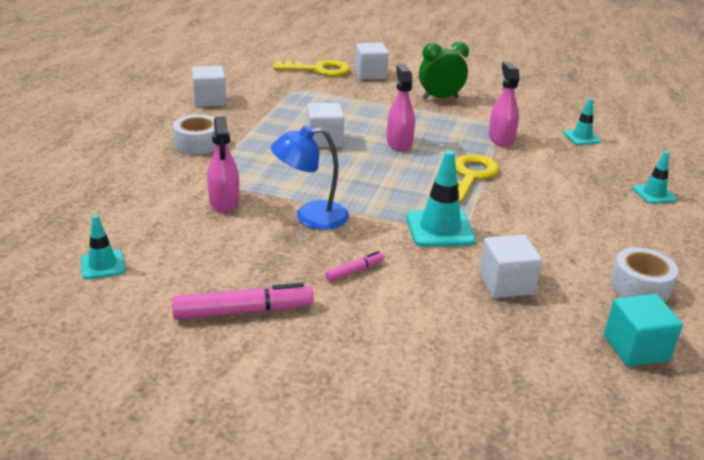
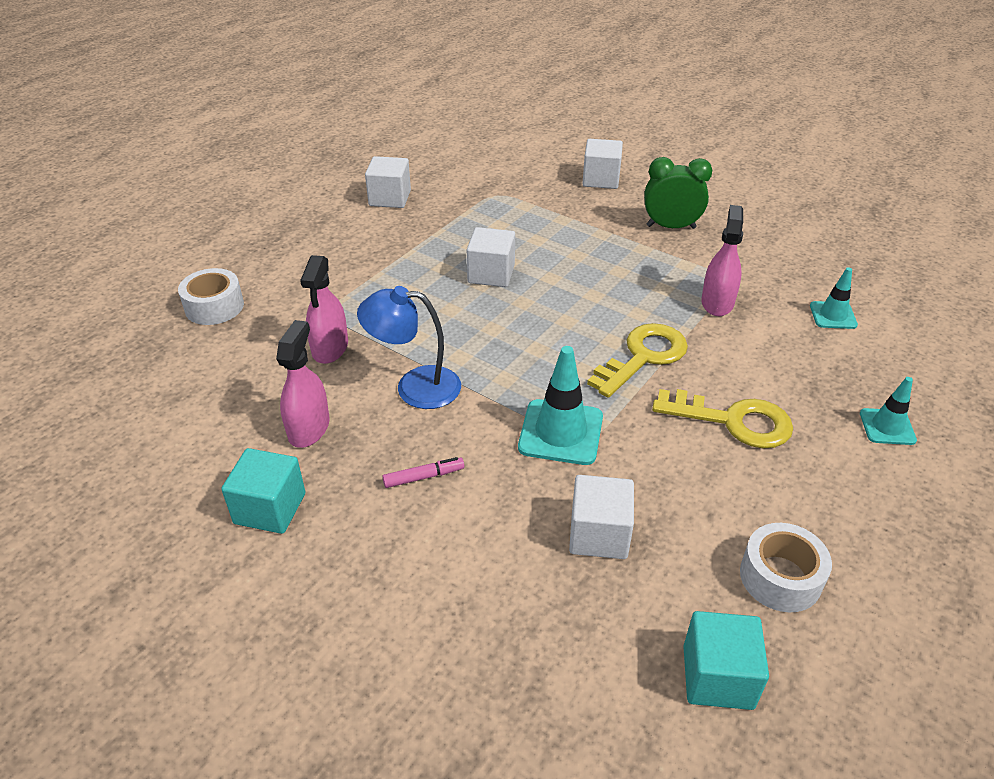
camera: 20 degrees right, 10 degrees up
(102, 265) = (160, 414): turquoise traffic cone -> none
(197, 143) = (344, 260): white tape -> white tape (214, 307)
(243, 311) = (270, 508): pink marker -> turquoise cube
(318, 70) = (540, 166): yellow key -> yellow key (733, 421)
(399, 143) = (580, 291): pink spray bottle -> pink spray bottle (309, 428)

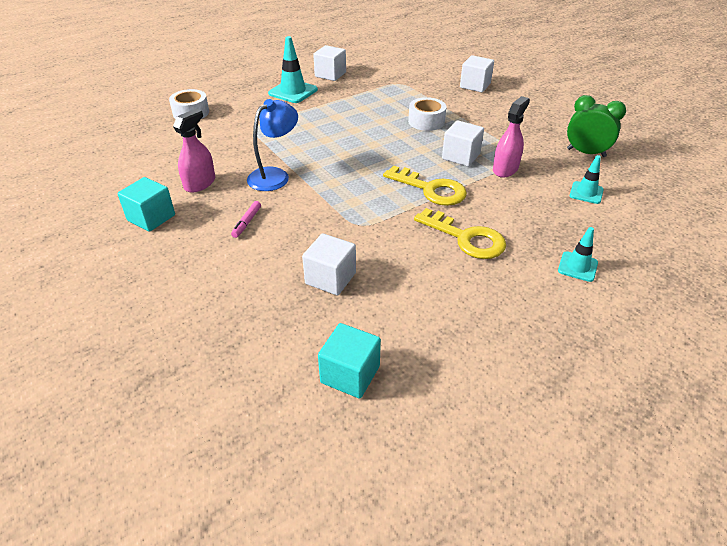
camera: 20 degrees right, 0 degrees up
(330, 348) = (240, 146): pink spray bottle -> none
(415, 387) = (275, 175): blue lamp -> blue lamp turned 105 degrees clockwise
(423, 477) = (247, 222): pink marker -> pink marker turned 105 degrees clockwise
(491, 274) = (364, 125): white cube -> white cube (461, 156)
(561, 432) = (346, 218): turquoise traffic cone -> turquoise traffic cone (293, 92)
(643, 357) = (431, 189): yellow key -> yellow key turned 60 degrees clockwise
(671, 227) = (504, 120): green clock -> green clock (586, 153)
(780, 577) = (433, 332): white tape -> white tape (426, 121)

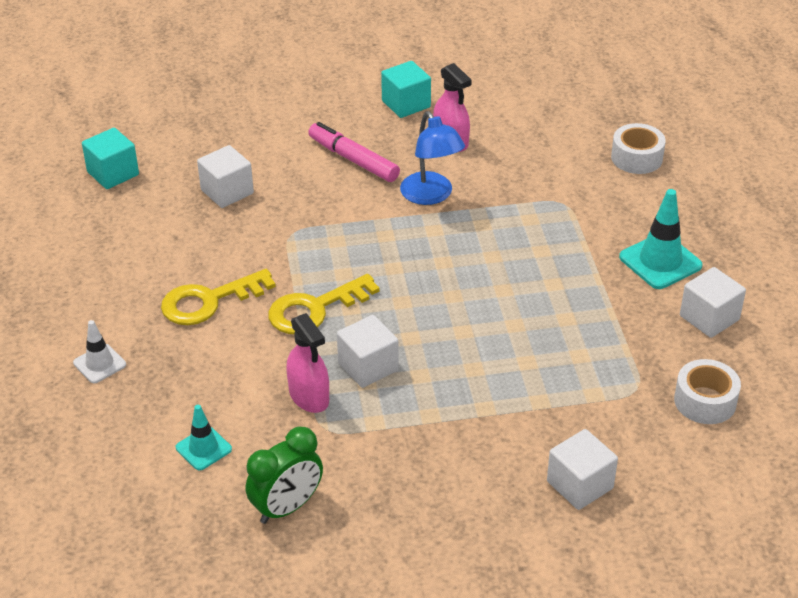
camera: 115 degrees right, 0 degrees up
(247, 222) = (353, 160): pink marker -> pink marker, size x1.90
(426, 121) = (485, 370): white tape -> white tape (705, 401)
(577, 267) = (99, 364): turquoise traffic cone -> white traffic cone

